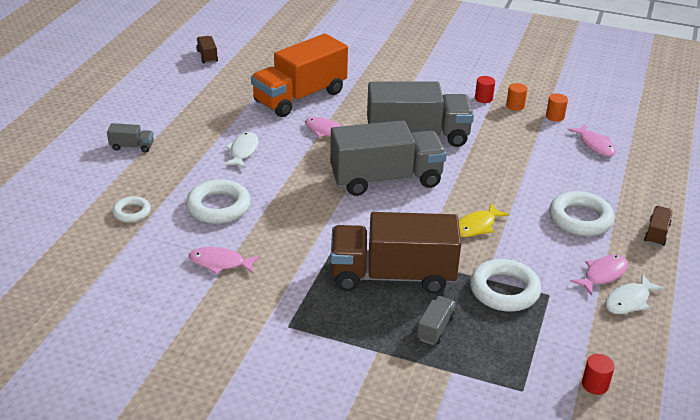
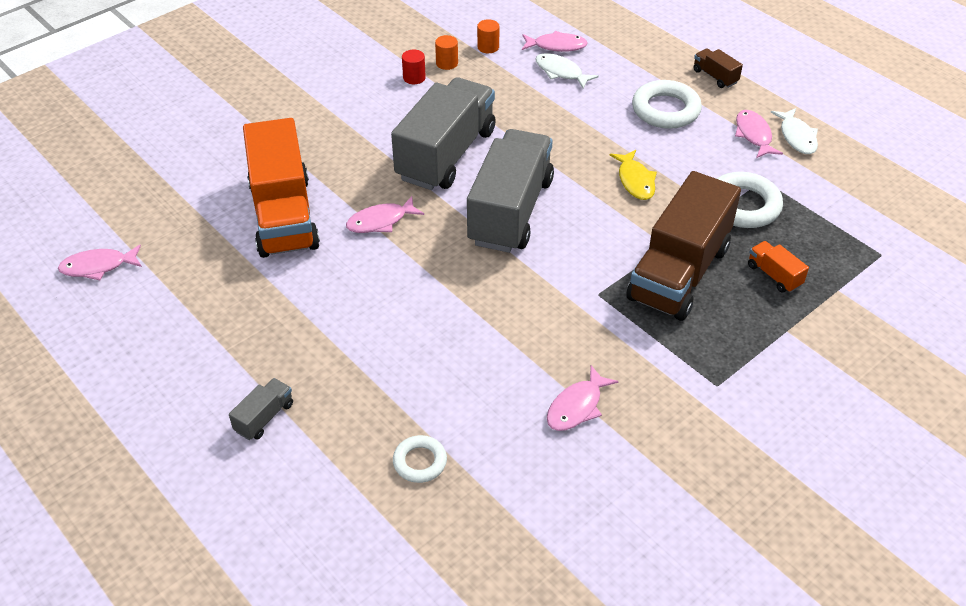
camera: 60 degrees left, 10 degrees up
(207, 56) = (98, 267): brown truck -> pink fish
(218, 207) = (465, 372): white ring -> none
(243, 151) = (363, 309): white fish -> white fish (561, 72)
(435, 328) = (774, 275): grey truck -> orange truck
(595, 384) = (892, 207): red cylinder -> none

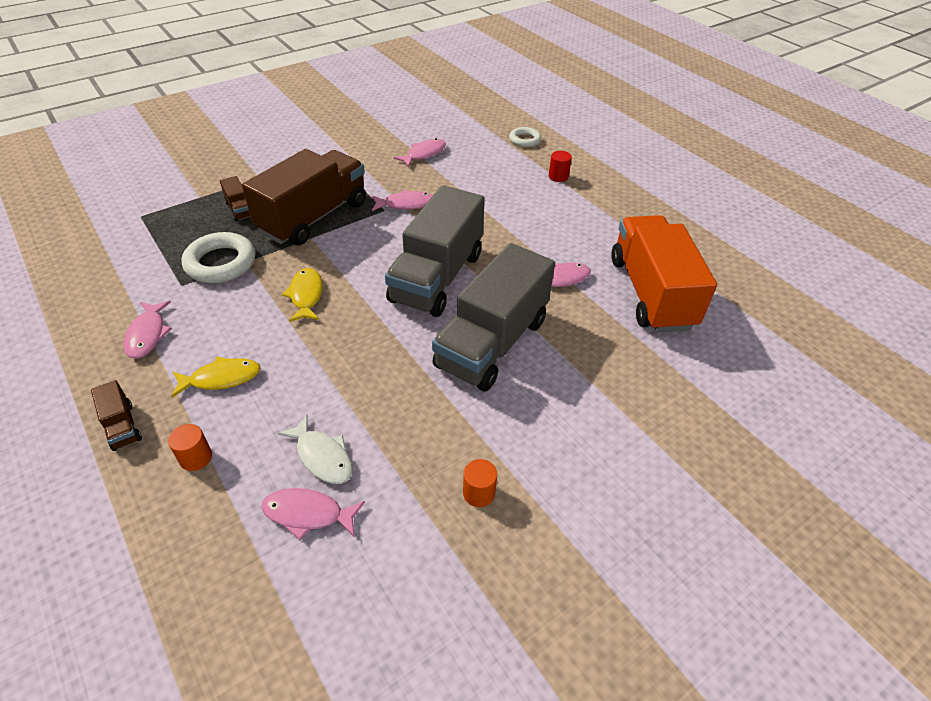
camera: 175 degrees left, 0 degrees up
(98, 267) = (798, 264): pink fish -> pink fish (406, 204)
(264, 417) = (624, 165): grey truck -> none
(414, 78) = (526, 468): red cylinder -> red cylinder (558, 176)
(488, 47) = (412, 523): orange cylinder -> orange cylinder (196, 458)
(665, 110) = (221, 378): white ring -> yellow fish
(774, 275) = (240, 209): orange truck -> brown truck
(797, 137) = (104, 328): white fish -> none

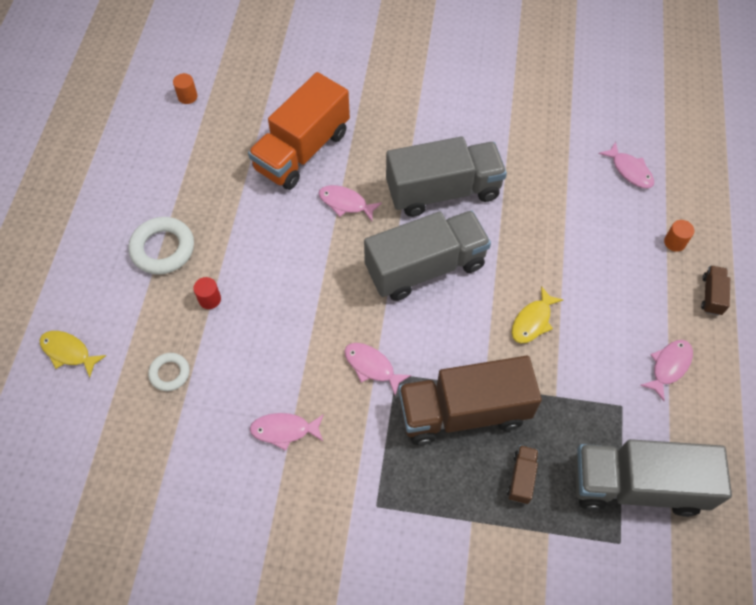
camera: 135 degrees left, 15 degrees up
(142, 248) = (637, 485): none -> grey truck
(221, 263) = (577, 409): white ring -> white ring (163, 249)
(221, 378) = (633, 288): yellow fish -> yellow fish (68, 352)
(322, 457) = (602, 194): white fish -> none
(479, 493) = (536, 122): orange cylinder -> orange cylinder (187, 96)

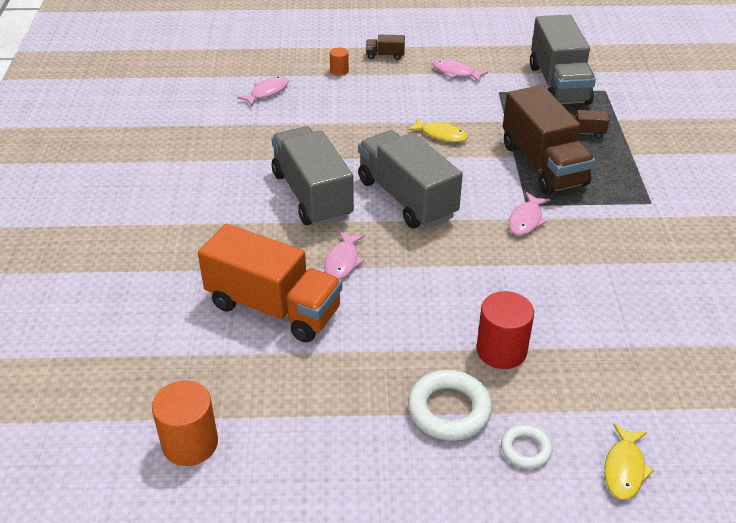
camera: 100 degrees left, 20 degrees down
(169, 373) = (603, 365): white ring -> white ring (525, 449)
(187, 96) = (190, 443): orange cylinder -> orange cylinder, size x1.90
(209, 299) = (501, 350): red cylinder -> red cylinder, size x1.90
(284, 430) = (617, 267): pink fish -> none

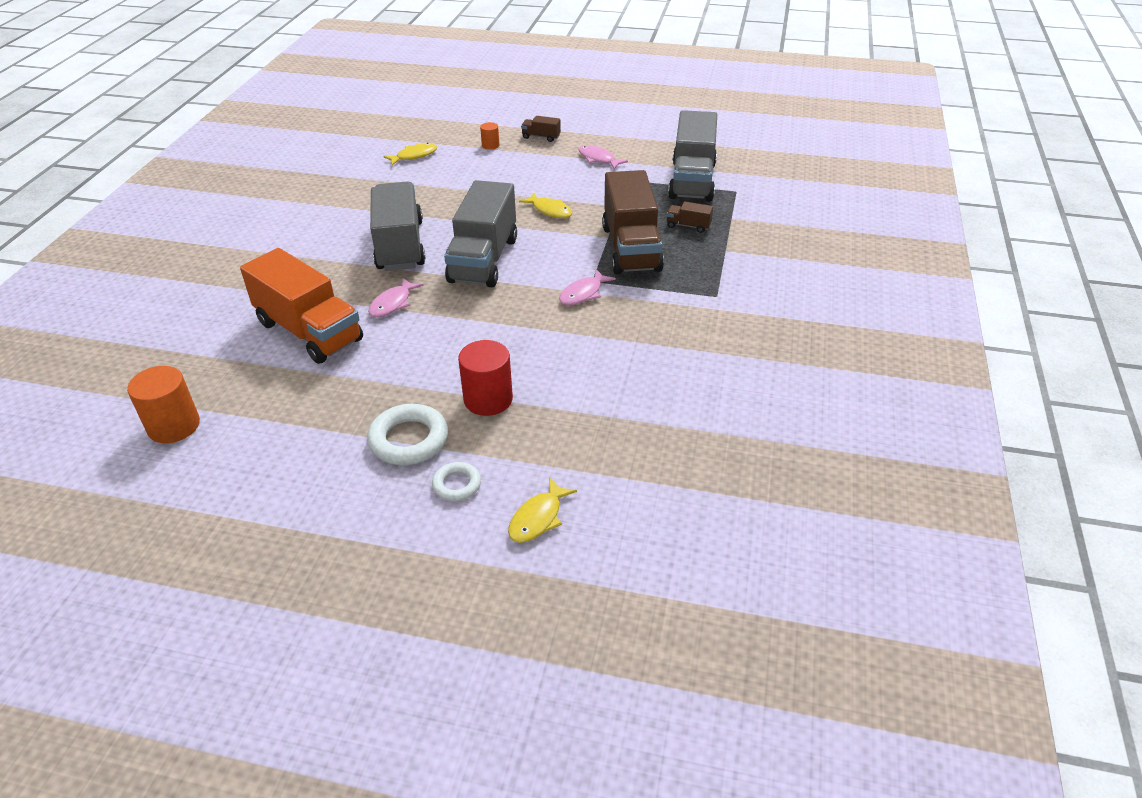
camera: 15 degrees right, 0 degrees up
(267, 92) = (414, 156): pink fish -> yellow fish
(407, 198) = (483, 260): grey truck -> grey truck turned 150 degrees counterclockwise

